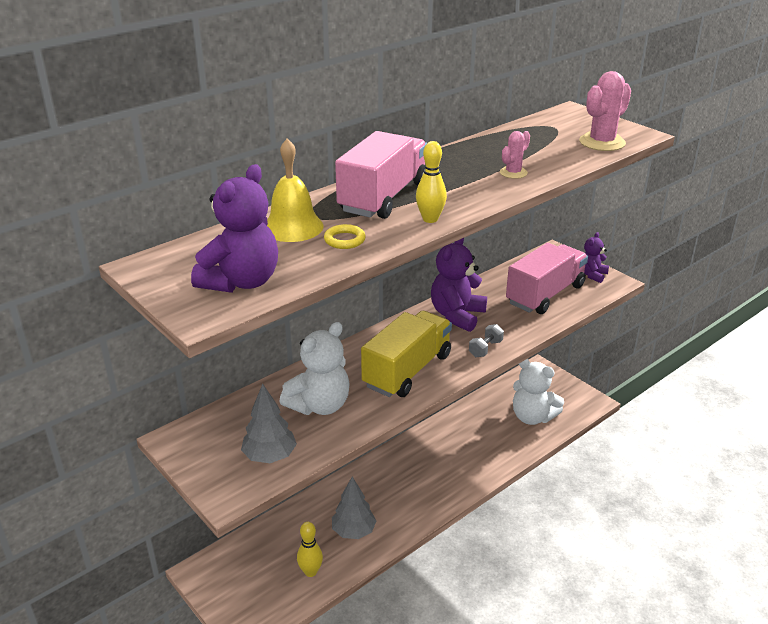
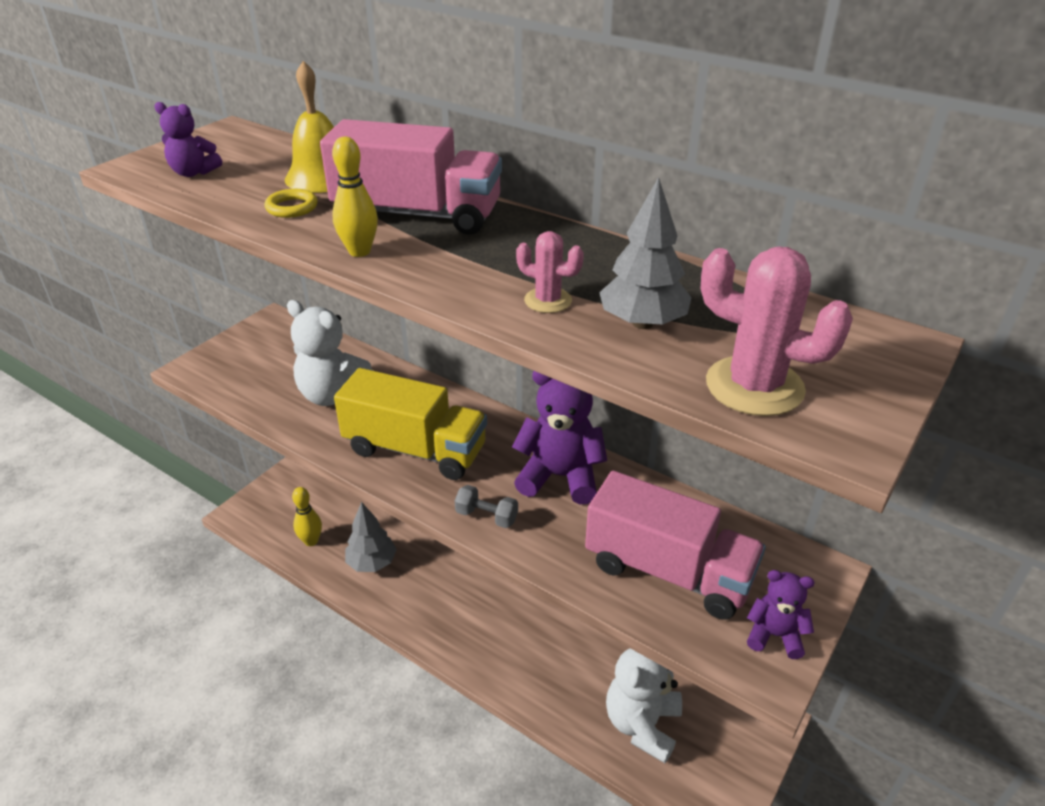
camera: 75 degrees right, 5 degrees up
(241, 282) = (193, 173): purple teddy bear -> purple teddy bear, size x0.56
(270, 456) = (248, 380): grey tree -> grey tree (642, 323)

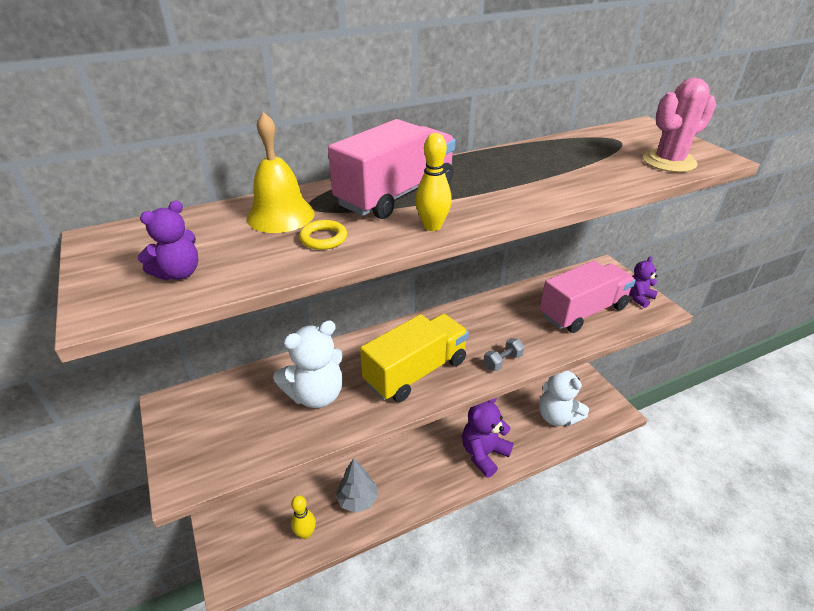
camera: 60 degrees left, 0 degrees up
(548, 300) = (553, 184): pink cactus -> none
(560, 476) = (487, 319): purple teddy bear -> purple teddy bear (484, 454)
(642, 323) = (595, 168): grey tree -> none

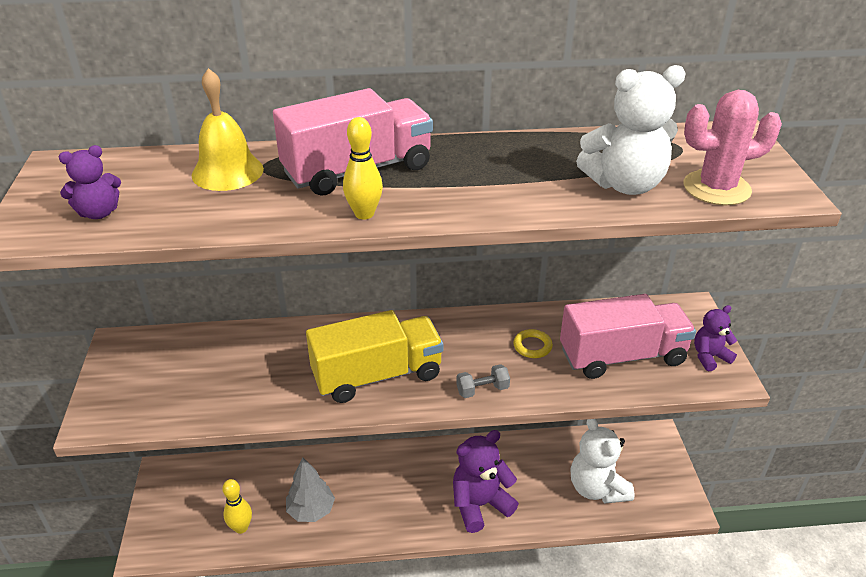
camera: 20 degrees right, 0 degrees up
(316, 395) = (260, 372): white teddy bear -> white teddy bear (625, 184)
(323, 238) = (248, 205): yellow ring -> yellow ring (532, 346)

